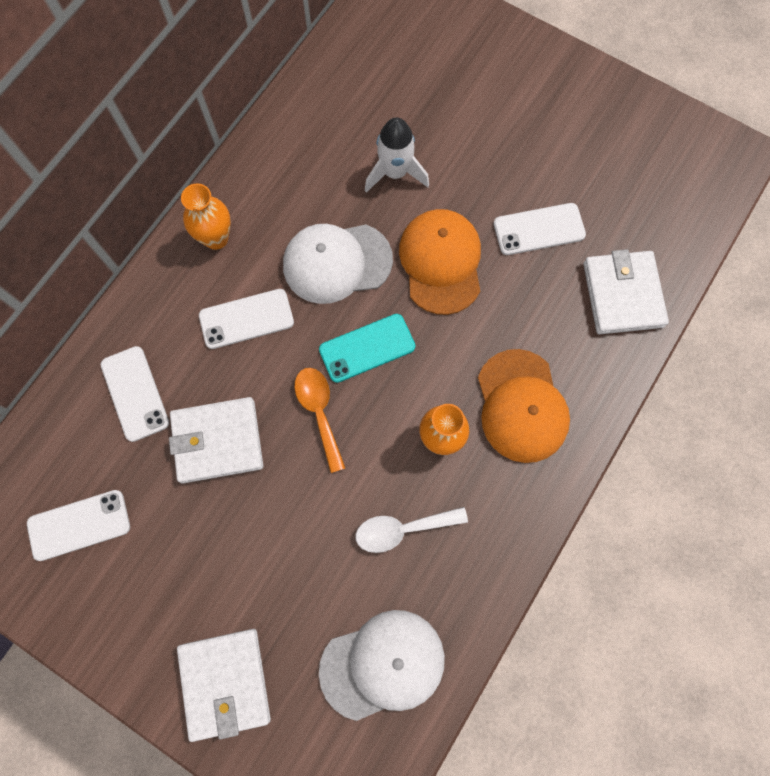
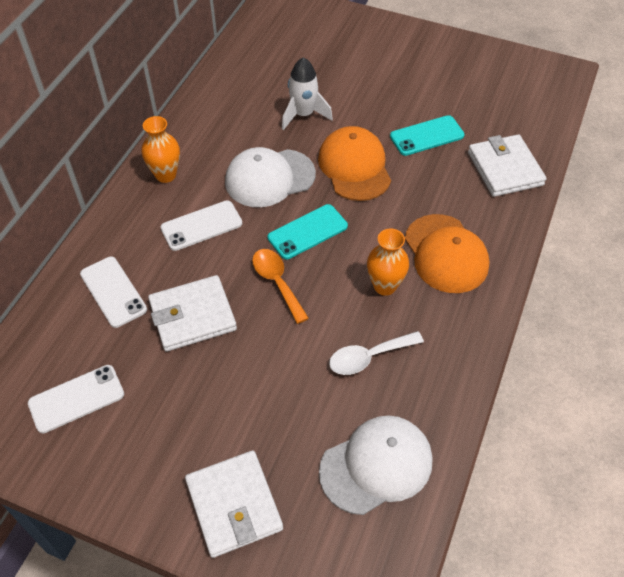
camera: 10 degrees left, 20 degrees down
(539, 229) = (427, 136): white phone -> turquoise phone

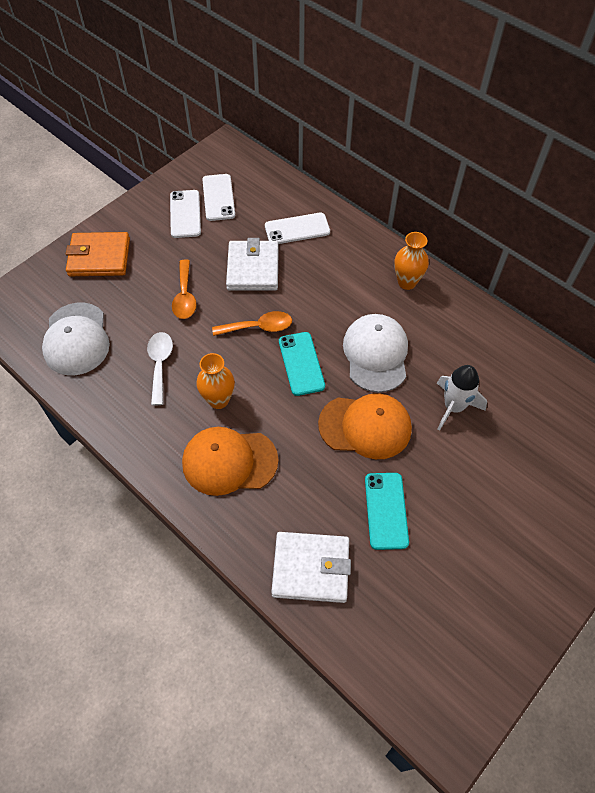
camera: 110 degrees right, 5 degrees up
(201, 226) = (339, 293): white phone -> white phone (185, 214)
(234, 505) = (99, 257): white wallet -> orange wallet
(262, 371) = (185, 296): none -> orange spoon

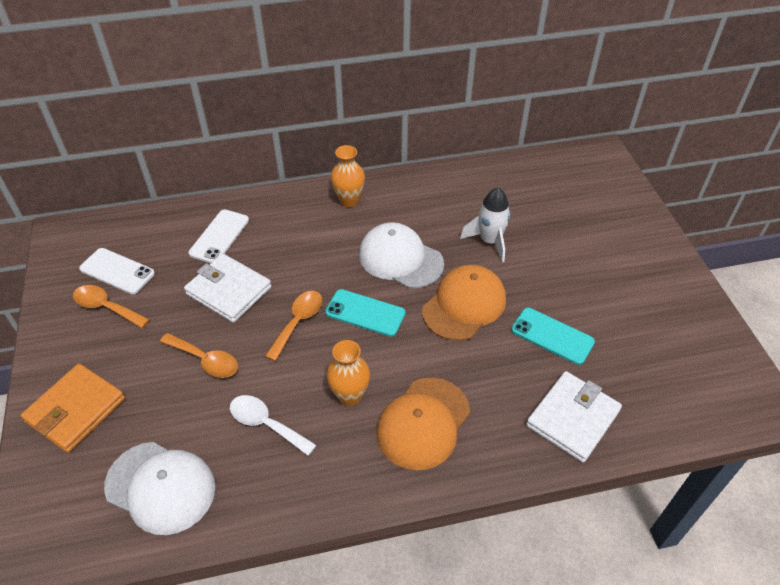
camera: 55 degrees left, 10 degrees down
(185, 214) = (106, 307): white phone -> orange spoon

